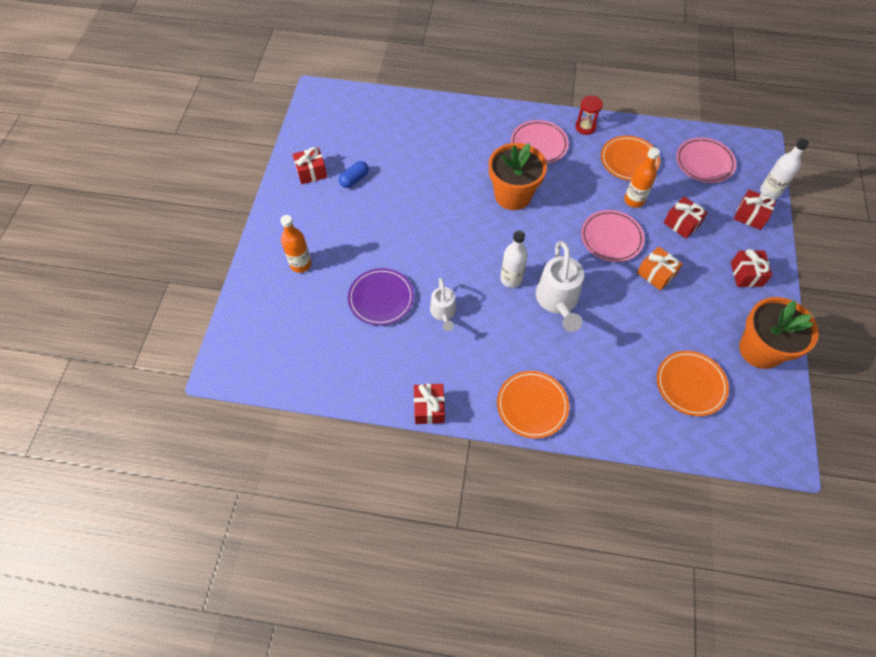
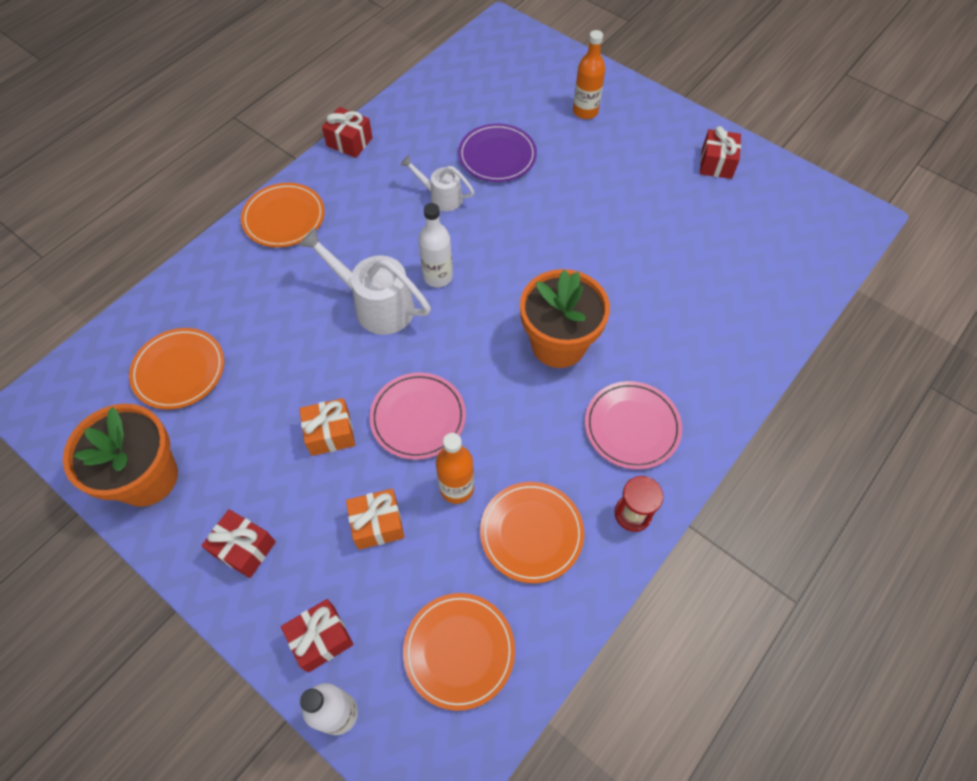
camera: 120 degrees right, 0 degrees up
(354, 179) = (682, 197): blue capsule -> none
(681, 223) = (377, 524): red gift -> orange gift
(704, 162) = (459, 651): pink plate -> orange plate

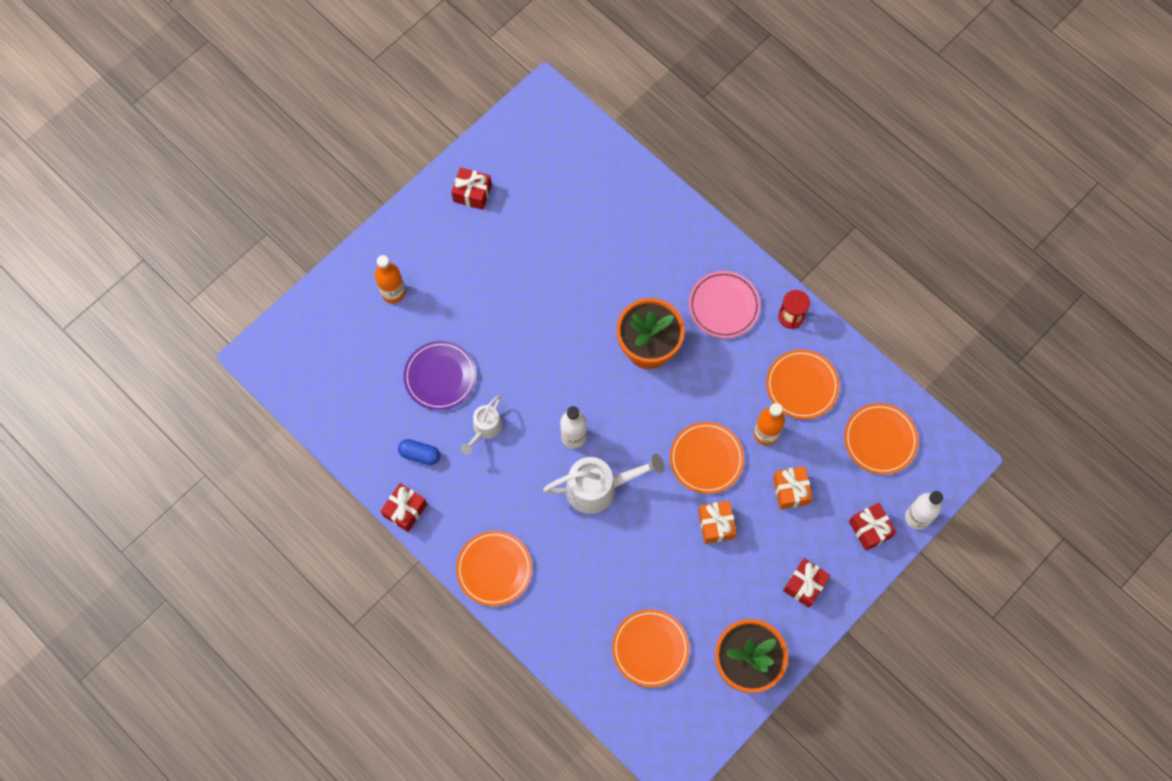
camera: 85 degrees left, 10 degrees up
(376, 305) = (598, 488): white watering can -> white watering can turned 135 degrees counterclockwise
(409, 147) = (420, 454): none -> blue capsule
(418, 417) = (706, 459): pink plate -> orange plate

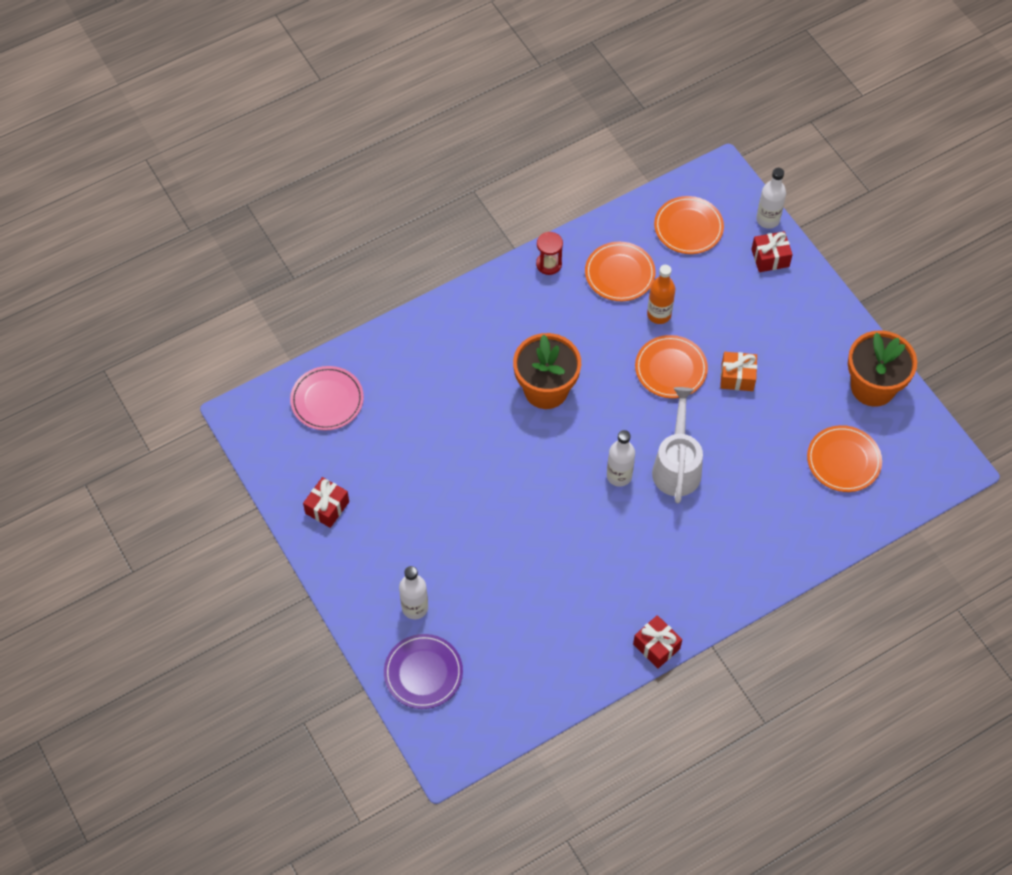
camera: 75 degrees left, 10 degrees down
(393, 292) = (415, 607): orange bottle -> white bottle
(420, 454) = (600, 620): blue capsule -> none
(440, 376) = (522, 582): purple plate -> purple plate (423, 673)
(485, 429) = (589, 553): white watering can -> none
(494, 569) = (736, 577): orange plate -> none
(724, 306) = (521, 315): pink plate -> pink plate (327, 400)
(790, 490) = (719, 309): orange gift -> none
(804, 585) = (810, 322): red gift -> none

